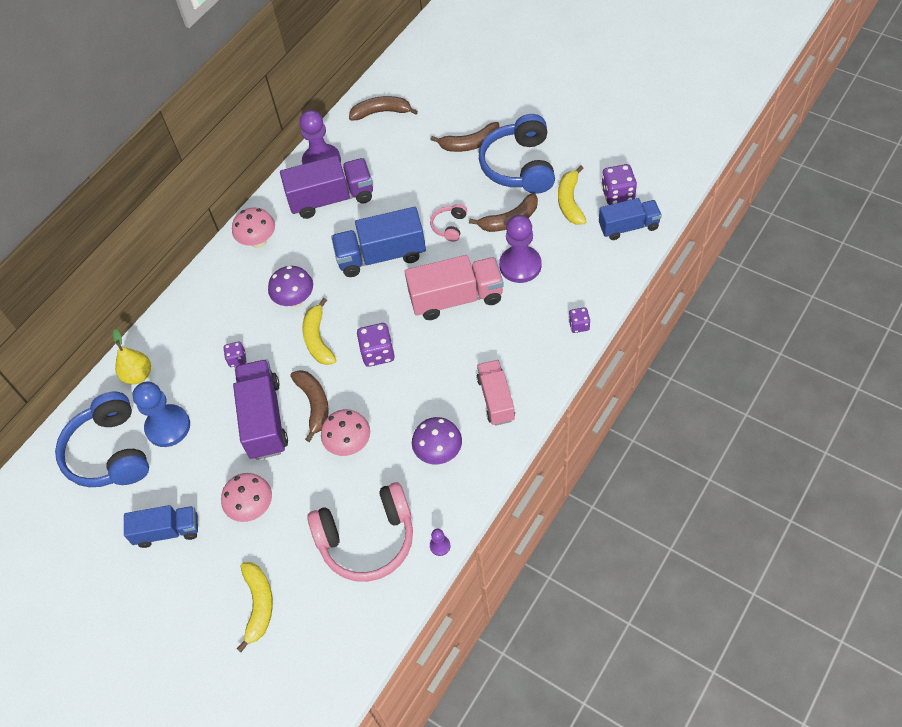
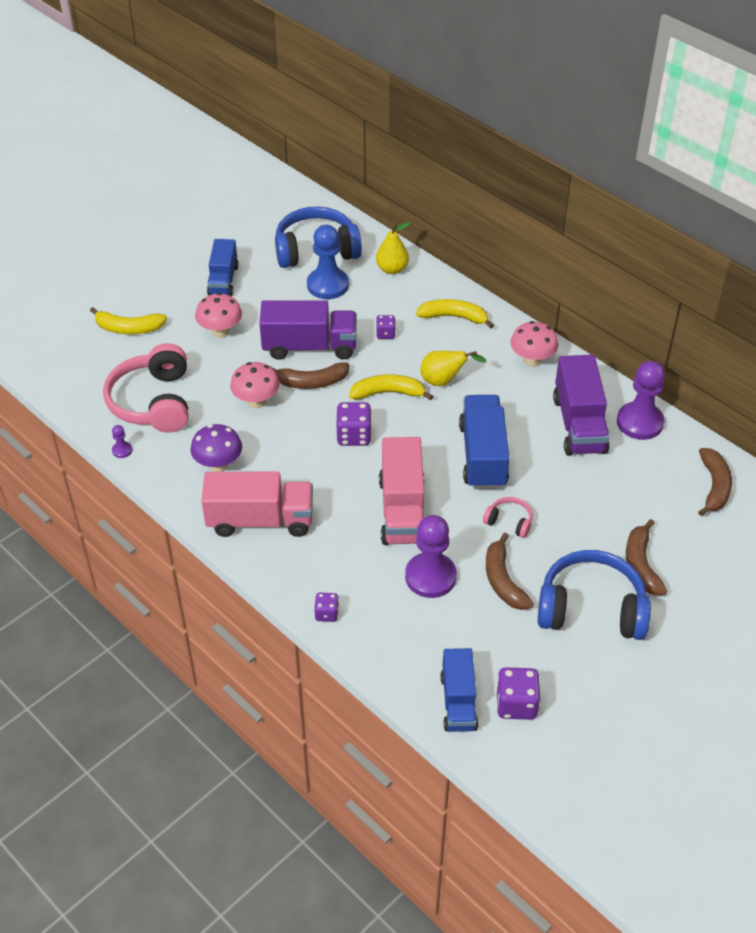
camera: 95 degrees right, 10 degrees down
(295, 300) = (444, 381): purple mushroom -> yellow pear
(496, 399) = (260, 520): pink truck -> pink truck, size x1.52
(570, 202) = (517, 649): yellow banana -> yellow banana (454, 317)

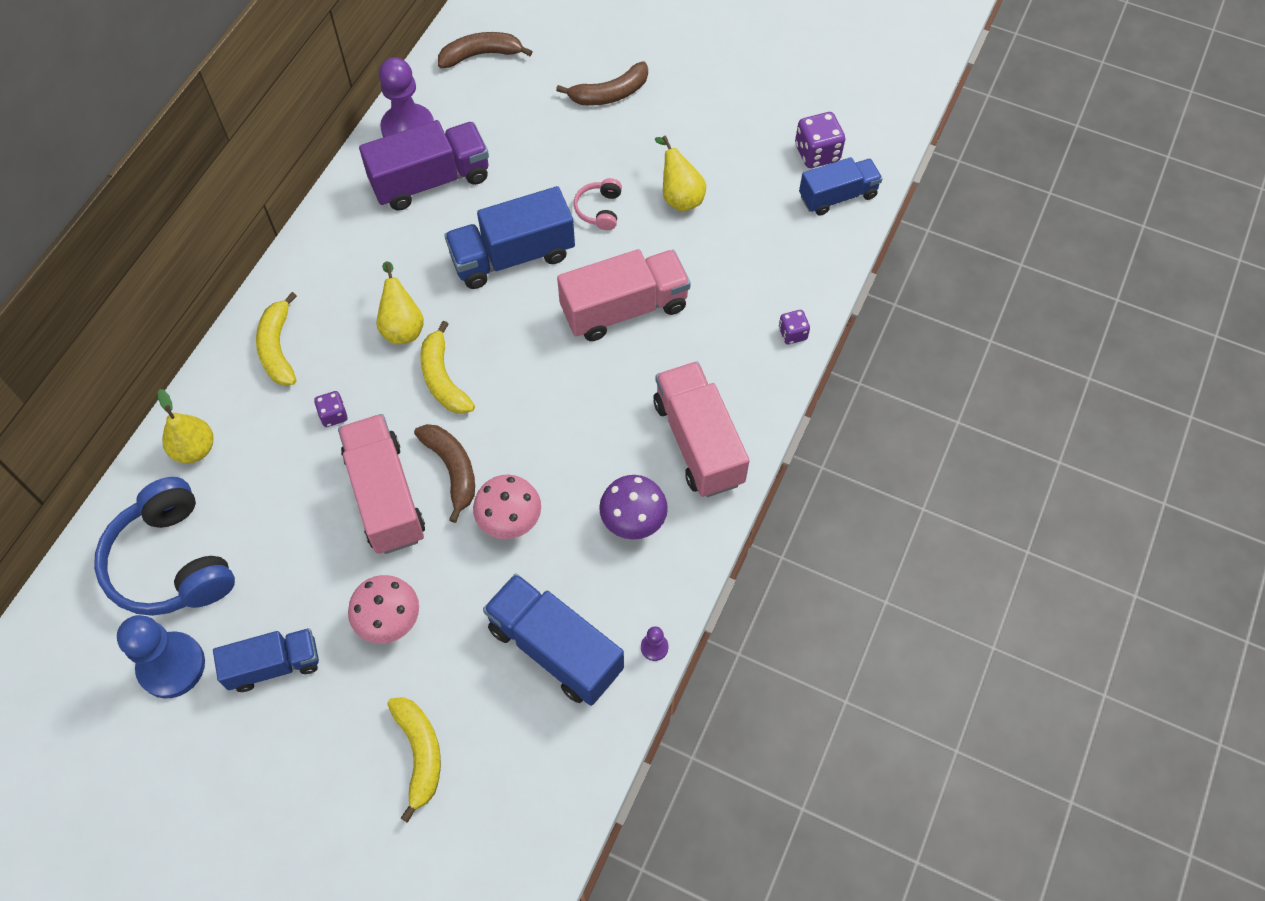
camera: 110 degrees left, 15 degrees up
(153, 402) = (555, 649): pink headphones -> blue truck
(310, 347) = (385, 496): purple truck -> pink truck
(328, 285) = (250, 518): blue pawn -> blue pawn (171, 666)
(354, 436) = (529, 392): purple dice -> none
(430, 577) = (703, 258): purple pawn -> none
(503, 580) = (679, 196): brown banana -> yellow pear
(532, 360) = (337, 247): pink mushroom -> none
(591, 608) = (681, 121): blue headphones -> none

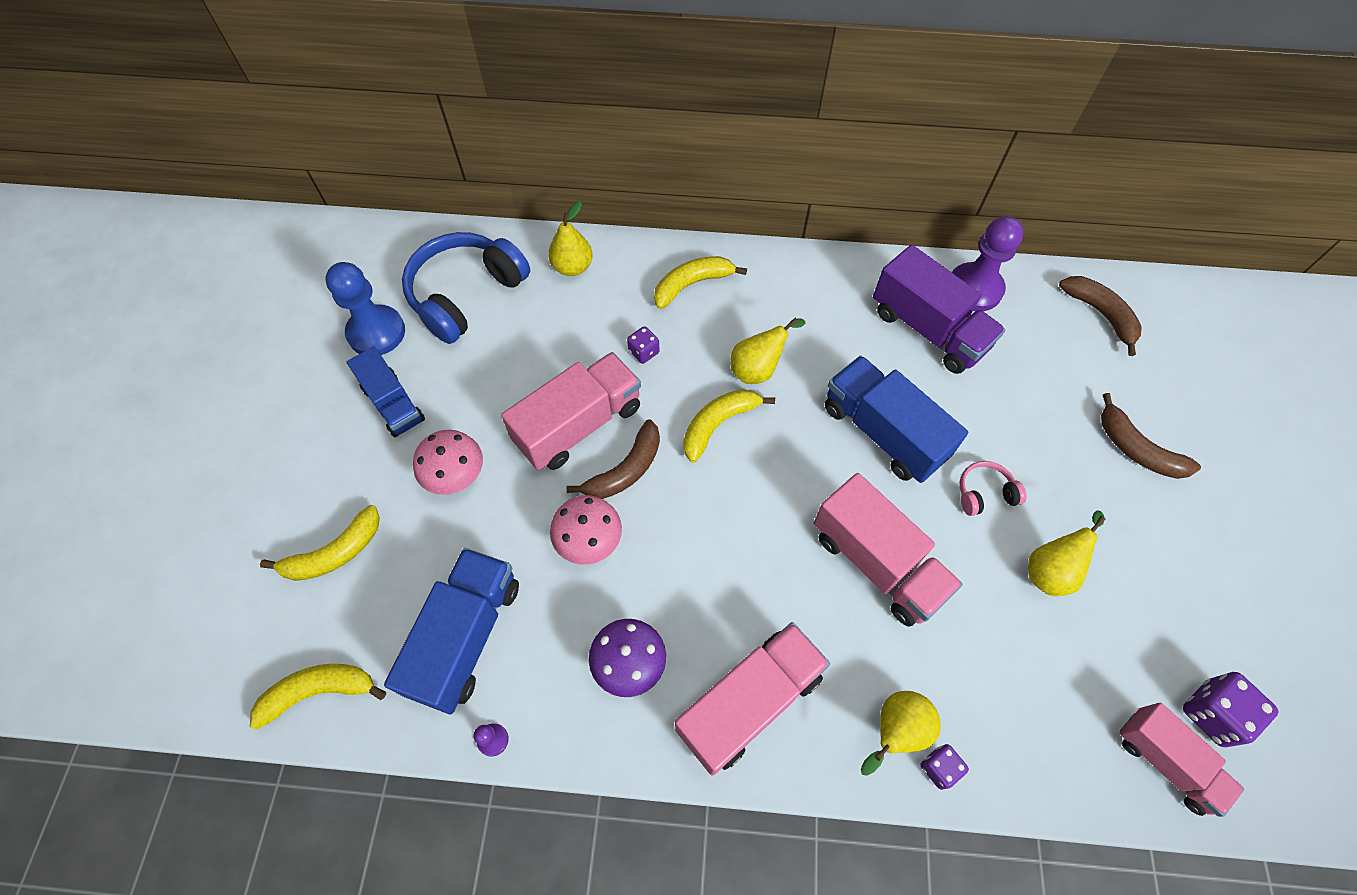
camera: 70 degrees right, 0 degrees up
(554, 791) = (319, 692): none -> yellow banana
(757, 351) = (895, 731): none -> yellow pear
(837, 196) = (1165, 762): blue truck -> pink truck

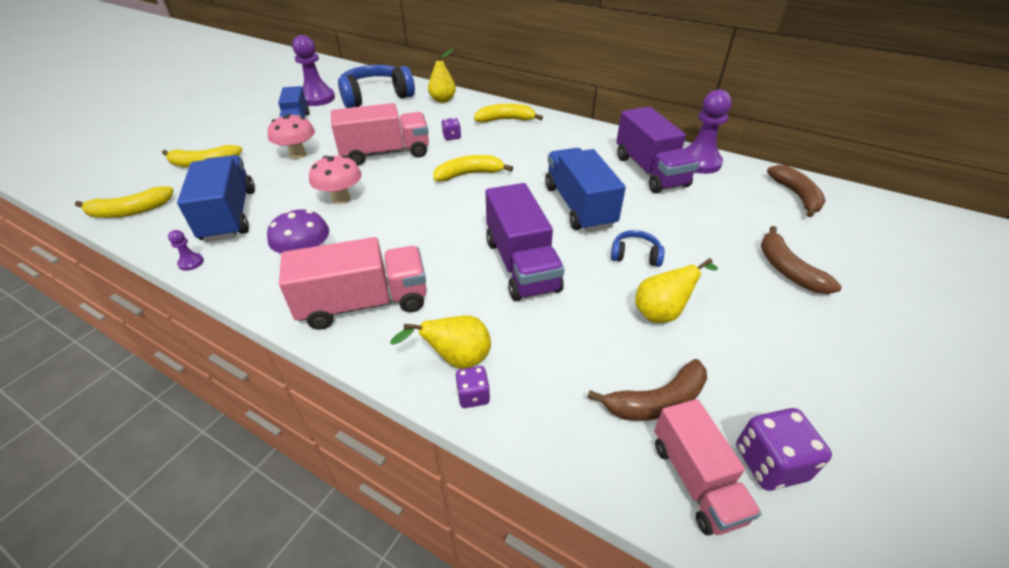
camera: 25 degrees right, 20 degrees down
(319, 692) = (130, 211): yellow banana -> yellow banana turned 150 degrees clockwise
(376, 332) = (317, 98): blue pawn -> purple pawn
(466, 637) = (229, 215): blue truck -> blue truck turned 60 degrees counterclockwise
(625, 470) = (393, 177): brown banana -> brown banana (656, 401)
(758, 369) = (516, 159): yellow pear -> none
(877, 563) = (521, 265): pink truck -> purple truck
(984, 493) = (635, 255): pink headphones -> blue headphones

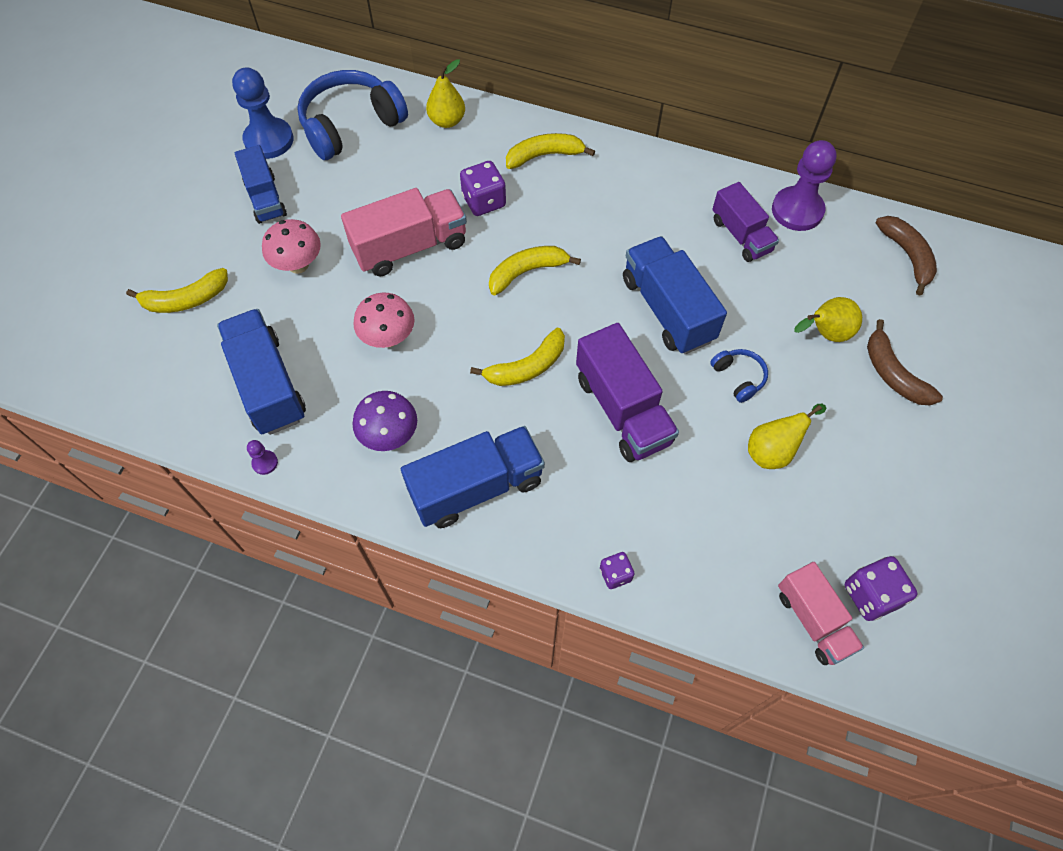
camera: 10 degrees left, 20 degrees up
(130, 211) = (144, 396): yellow banana -> yellow banana (527, 367)
(317, 98) = (269, 140): purple pawn -> blue pawn
(364, 303) = (476, 487): pink truck -> blue truck
(451, 137) = (484, 201): purple dice -> purple dice, size x1.68
(456, 359) = (589, 538): yellow pear -> yellow pear (825, 334)
(635, 255) = (738, 377): blue headphones -> blue headphones turned 60 degrees clockwise
(650, 171) = (741, 235): purple truck -> purple truck, size x0.66
(656, 401) = (776, 552): brown banana -> none

